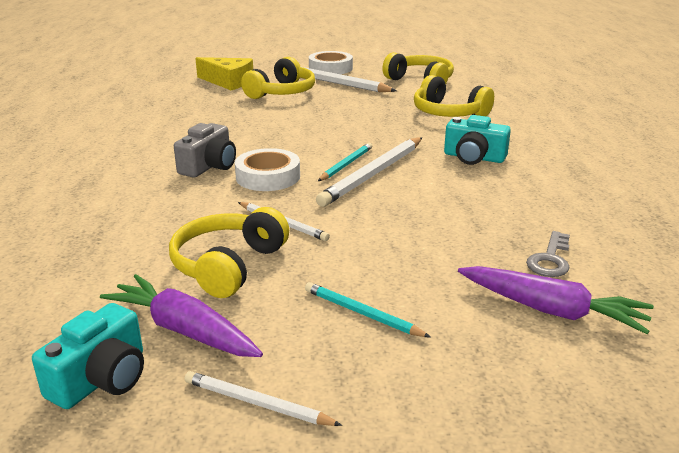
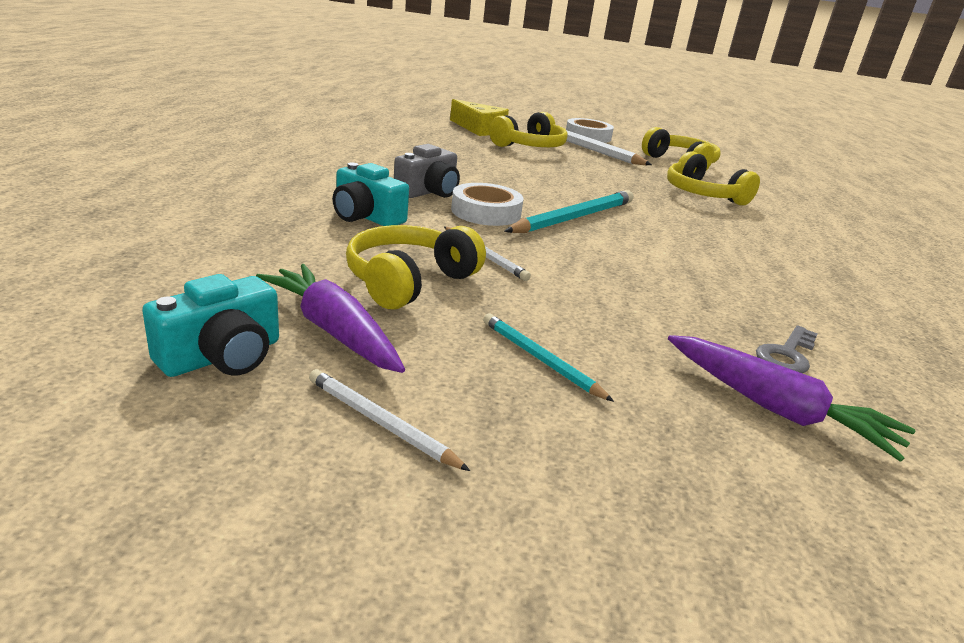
camera: 10 degrees right, 0 degrees up
(346, 164) = (574, 218): turquoise pencil -> turquoise pencil, size x1.79
(373, 174) = (601, 231): white pencil -> none
(474, 157) = (720, 239): turquoise camera -> turquoise camera (366, 216)

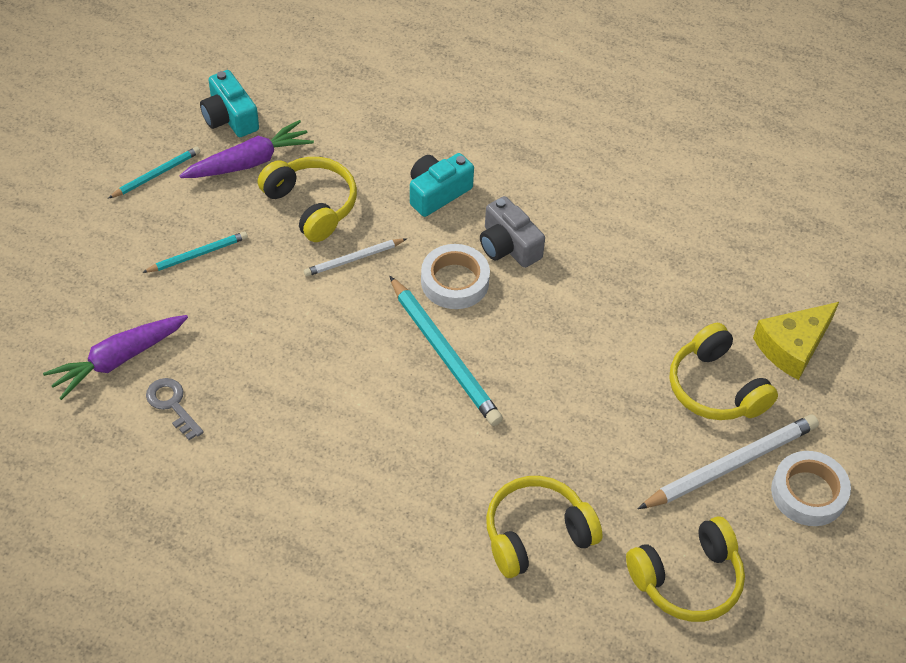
camera: 105 degrees right, 25 degrees up
(381, 423) = (156, 174): white pencil -> turquoise pencil

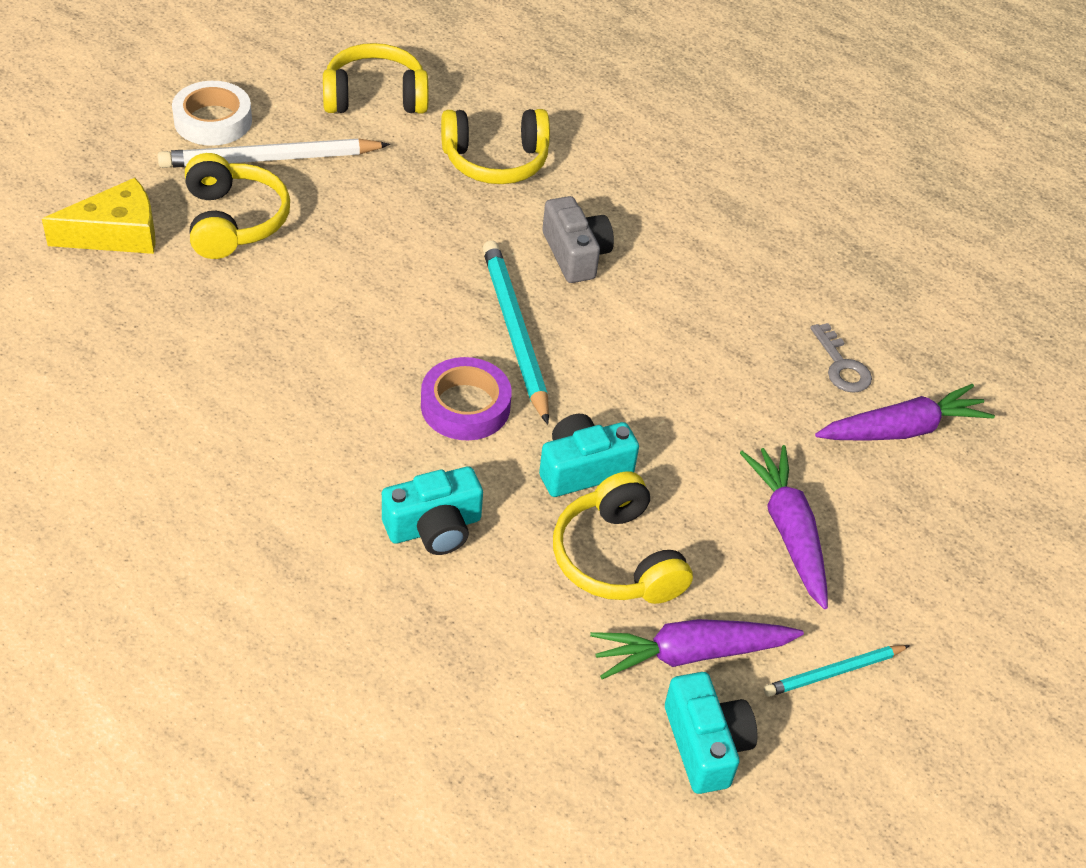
camera: 165 degrees left, 5 degrees down
(197, 255) = (789, 532): turquoise pencil -> purple carrot
(354, 259) = (583, 469): white pencil -> turquoise camera
(455, 281) = (465, 406): white tape -> purple tape
(508, 246) = (375, 430): grey camera -> grey camera (575, 254)

